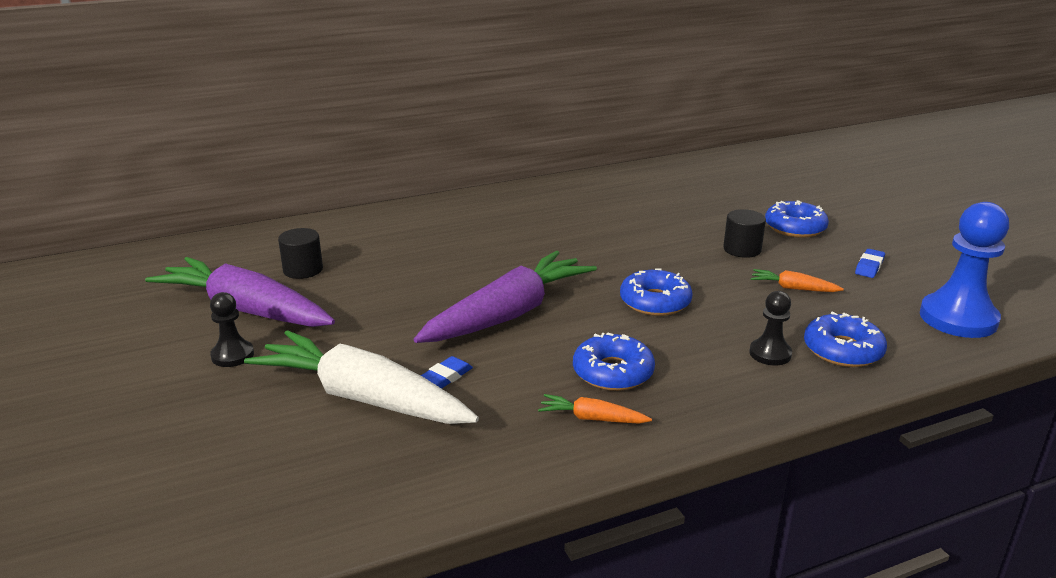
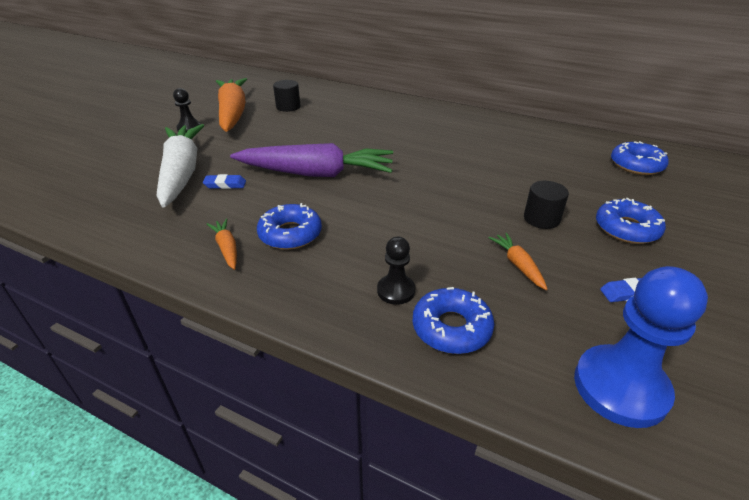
camera: 50 degrees right, 10 degrees up
(246, 310) = (233, 113): purple carrot -> orange carrot
(655, 302) = (403, 214): blue donut -> blue donut (636, 165)

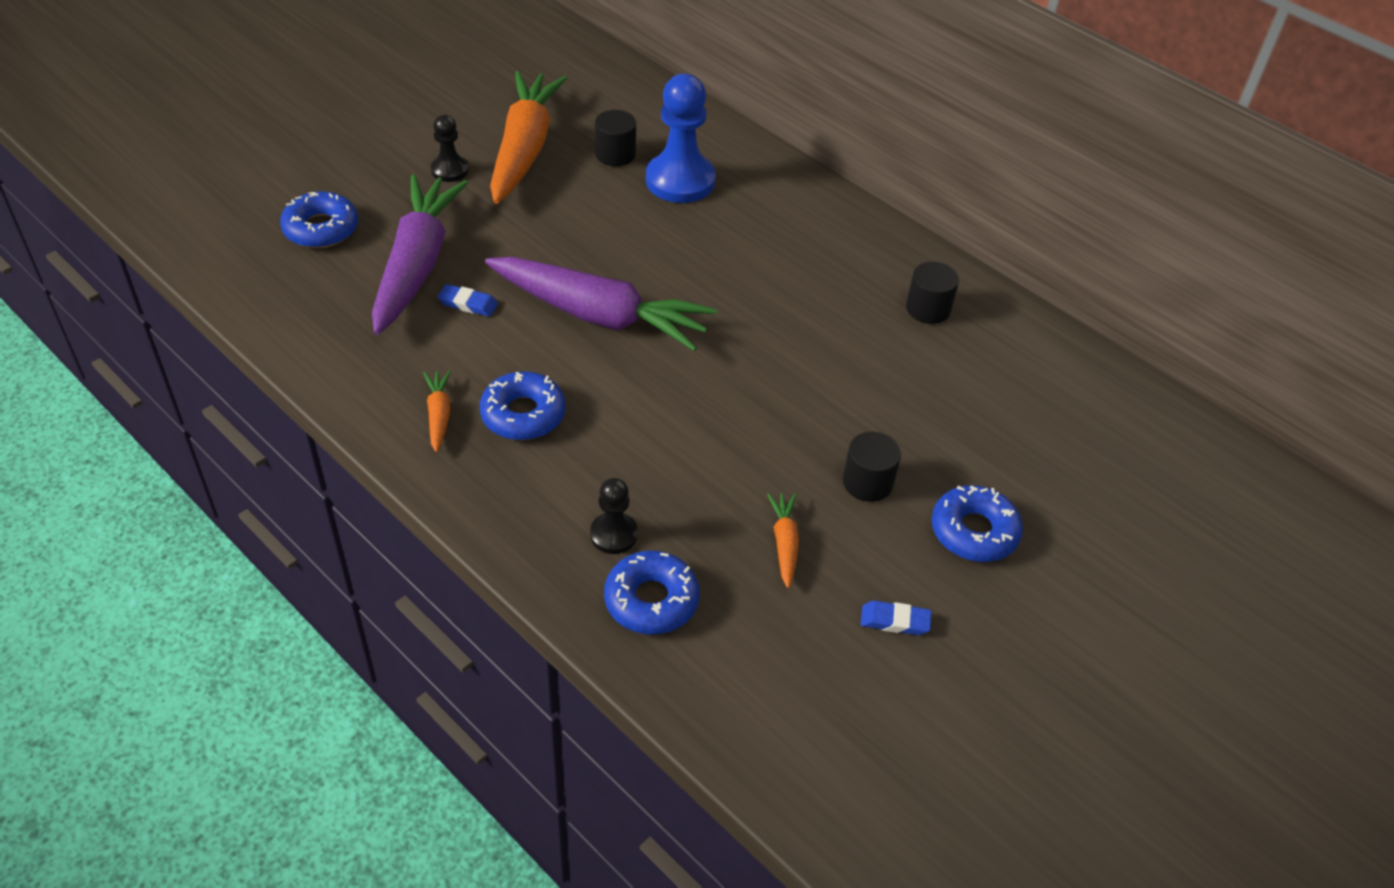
camera: 15 degrees right, 10 degrees up
(181, 173) = (416, 265): white carrot -> purple carrot
(505, 135) = (928, 309): none -> black cylinder
(620, 387) = (790, 721): blue pawn -> blue pawn (680, 181)
(636, 165) = (1091, 426): blue donut -> blue donut (321, 229)

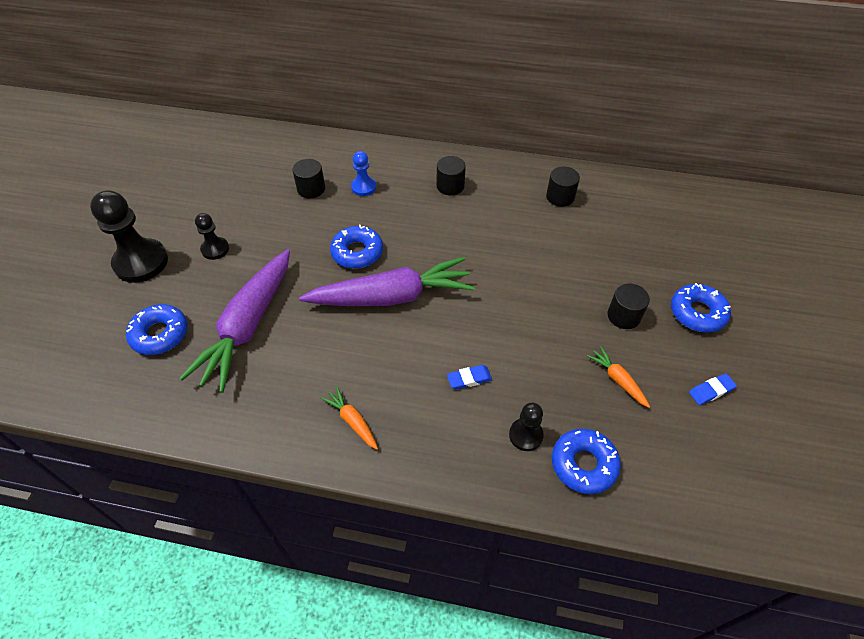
camera: 30 degrees left, 5 degrees up
(362, 147) = (141, 262): none -> black pawn
(416, 265) = (248, 325): purple carrot -> purple carrot turned 135 degrees counterclockwise
(468, 304) = (305, 333): blue eraser -> blue eraser (469, 379)
(523, 414) = (404, 388): blue donut -> blue donut (357, 252)
(524, 149) = (252, 212): orange carrot -> none
(680, 181) = (363, 187): blue pawn -> blue pawn, size x0.53
(791, 229) = (450, 186): none -> black cylinder

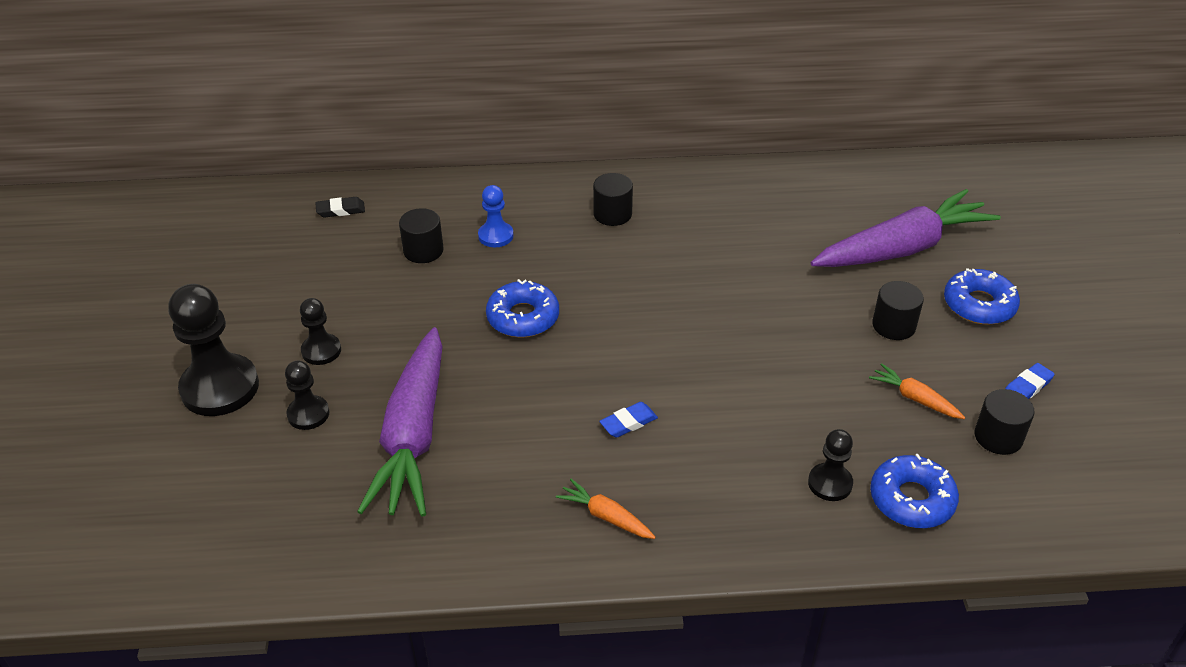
camera: 15 degrees left, 10 degrees down
(160, 334) = (292, 471): blue donut -> none
(187, 294) = (308, 414): none -> black pawn
(270, 149) = (340, 210): none -> black eraser
(391, 297) = (592, 361): purple carrot -> purple carrot (901, 249)
(469, 379) = (734, 436): blue eraser -> blue eraser (628, 423)
(560, 197) = (760, 202): black cylinder -> black cylinder (998, 437)

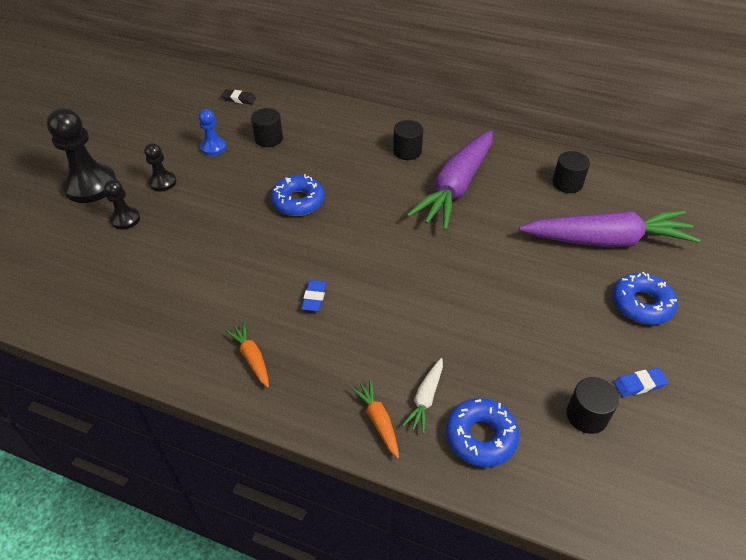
camera: 25 degrees right, 5 degrees up
(413, 434) = (175, 255): purple carrot -> purple carrot (456, 187)
(495, 236) = (320, 143): blue pawn -> blue pawn (213, 147)
(628, 423) = (314, 298): blue eraser -> blue eraser turned 75 degrees counterclockwise
(830, 483) = (425, 398): black pawn -> white carrot
(893, 325) = (559, 296): black cylinder -> black cylinder (567, 183)
(915, 398) = (538, 359): orange carrot -> orange carrot (378, 421)

